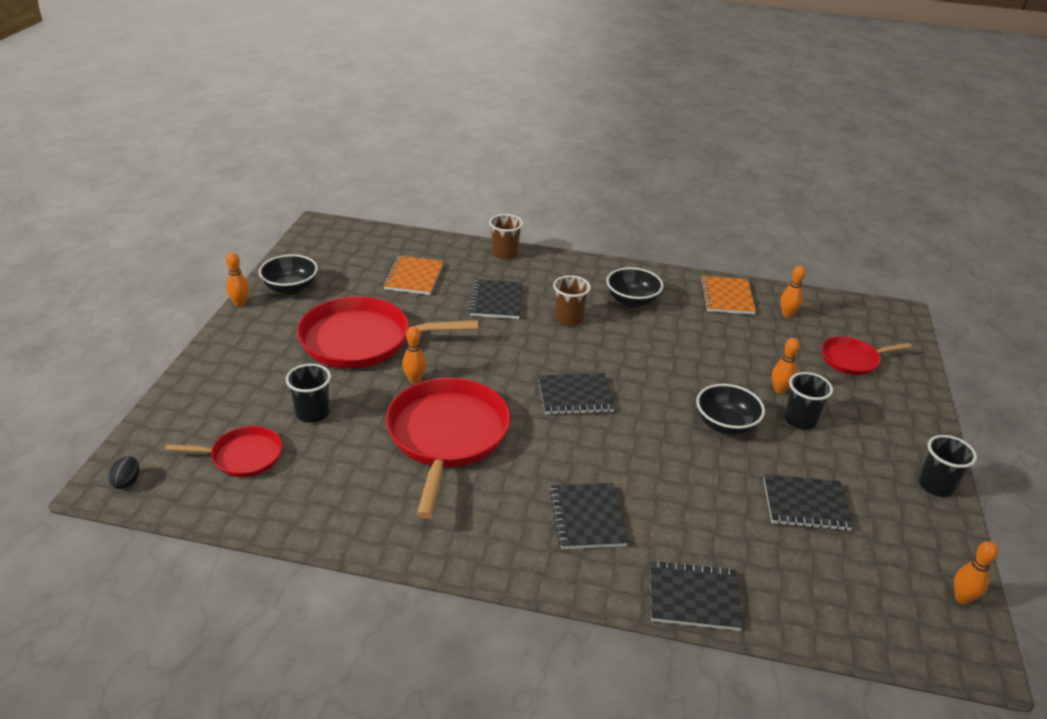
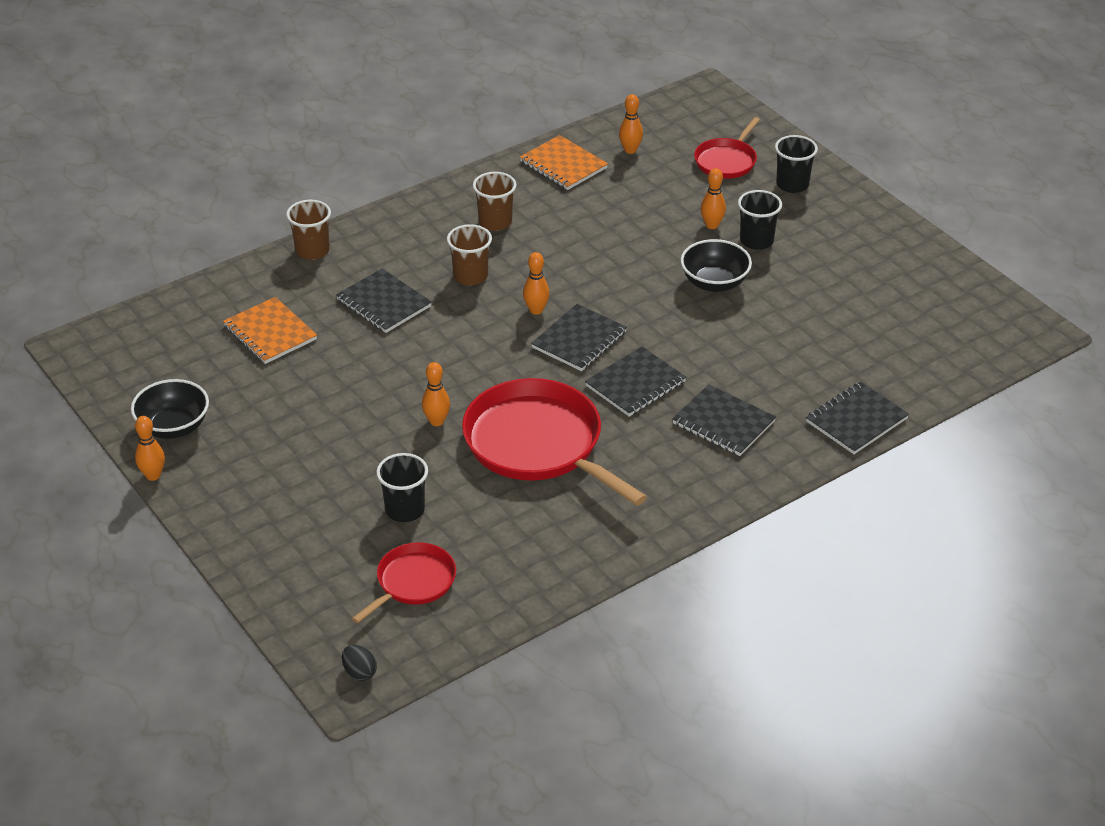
camera: 45 degrees left, 5 degrees up
(362, 340) = (332, 423): red pan -> none
(632, 301) = (495, 222): black bowl -> brown cup
(805, 504) = (839, 304): black notebook -> black notebook (635, 384)
(935, 486) = (895, 229): black cup -> black cup (792, 185)
(962, 598) = (992, 298): orange bowling pin -> orange bowling pin (536, 310)

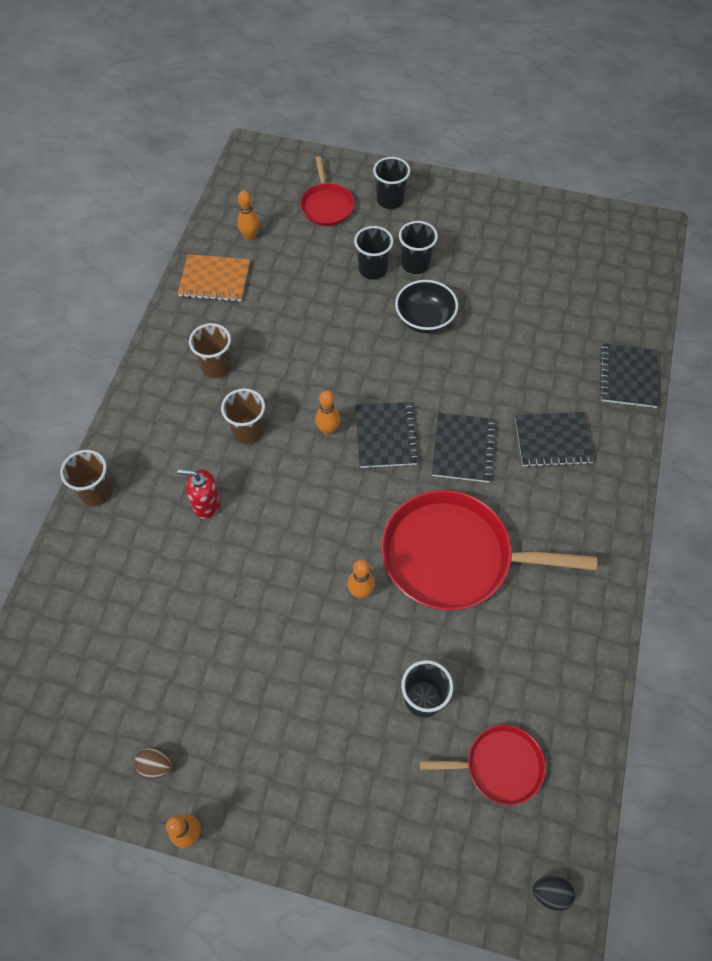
camera: 40 degrees left, 20 degrees up
(173, 427) = (156, 765): black bowl -> brown egg
(270, 333) = (142, 602): orange notebook -> none
(383, 303) = (206, 504): black notebook -> red soap dispenser
(413, 582) = (499, 766): red pan -> red pan turned 90 degrees clockwise
(712, 225) = (373, 269): orange bowling pin -> black cup

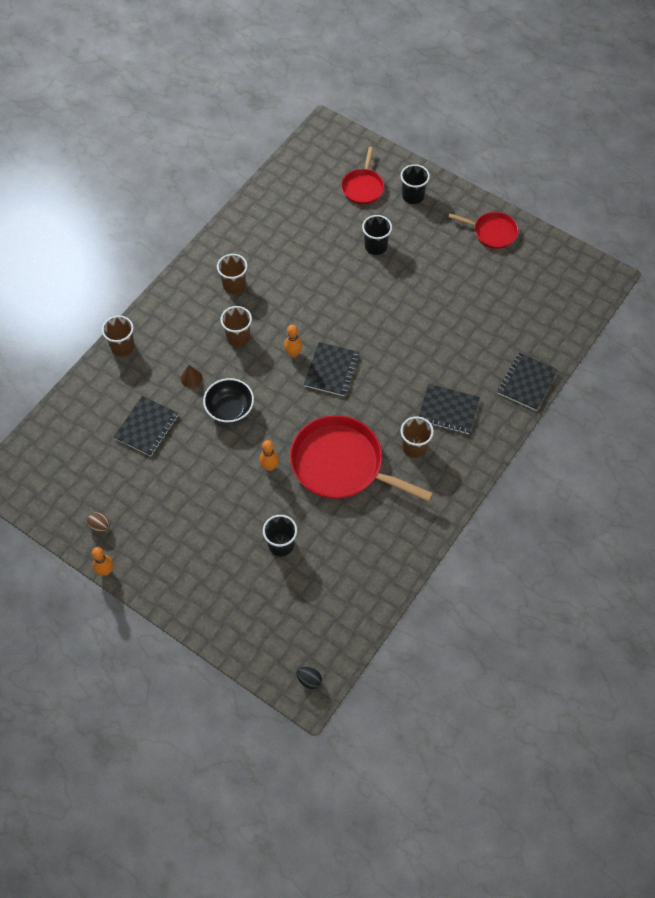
camera: 20 degrees right, 0 degrees up
(206, 504) = (191, 378): red soap dispenser -> brown cone
(214, 280) = (257, 221): orange notebook -> none
(250, 236) = (296, 195): orange bowling pin -> none
(415, 264) = (409, 252): black cup -> none
(424, 319) = (397, 295): black bowl -> black bowl (230, 409)
(463, 449) = (382, 396): black notebook -> black notebook (147, 427)
(499, 766) = (311, 600): red pan -> red pan (492, 232)
(534, 502) = (414, 447): none -> brown cup

